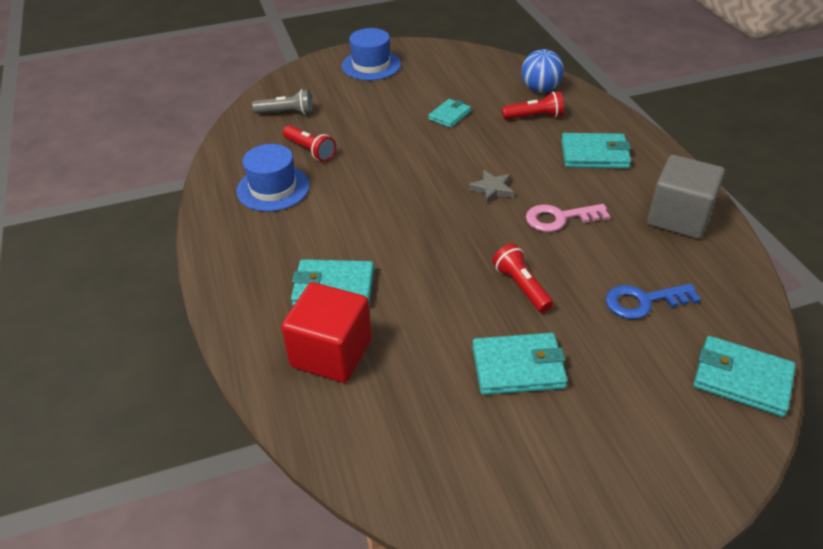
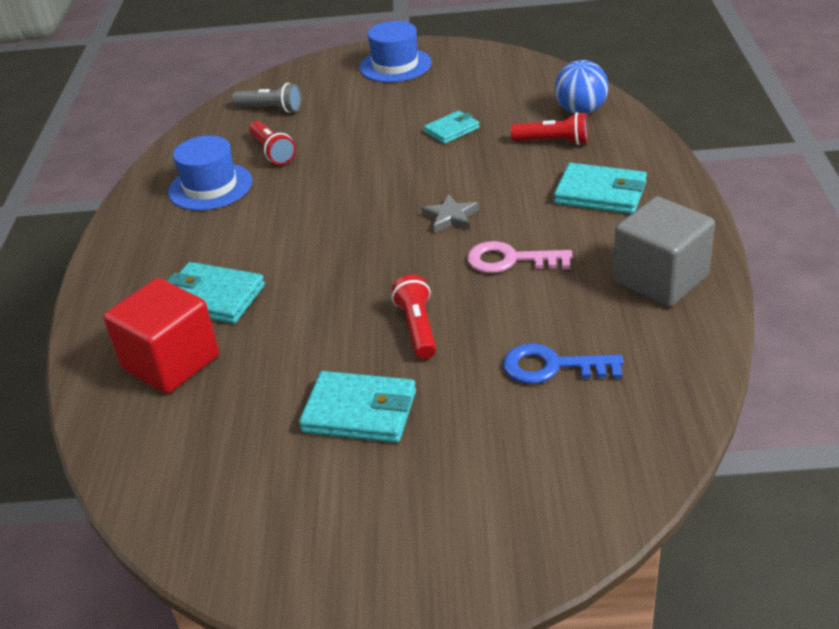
camera: 20 degrees right, 5 degrees down
(742, 379) = (618, 472): turquoise wallet -> none

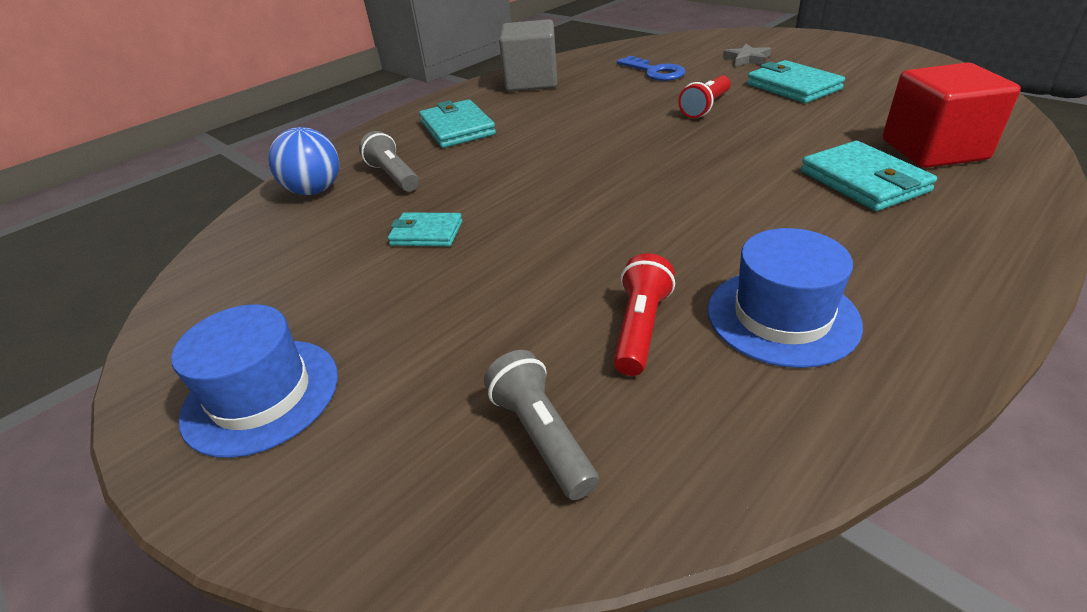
camera: 135 degrees left, 0 degrees up
(450, 217) = (576, 157): grey star -> grey star (747, 59)
(510, 260) = (588, 117): pink key -> none
(553, 142) = (393, 176): red flashlight -> grey flashlight

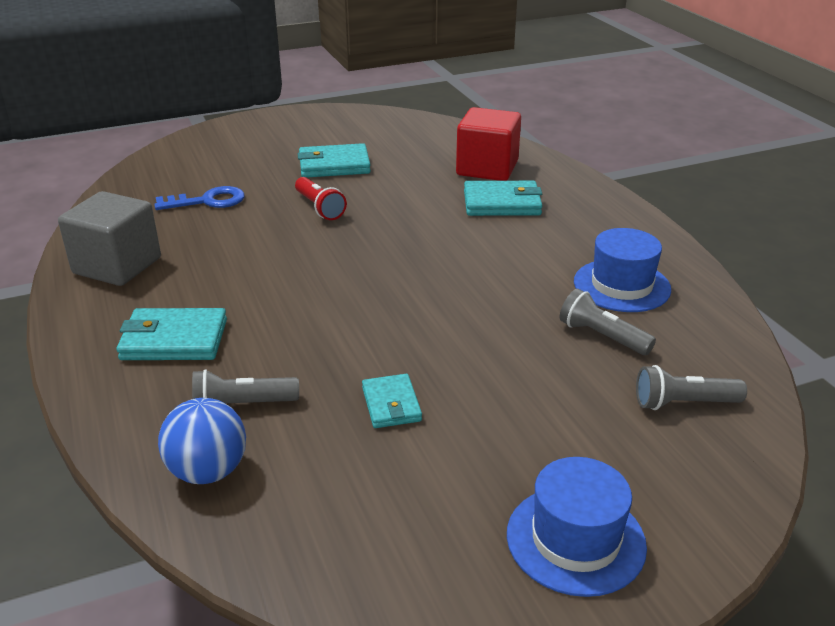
camera: 70 degrees left, 5 degrees down
(426, 233) = (391, 404): turquoise wallet -> turquoise wallet turned 45 degrees counterclockwise
(640, 328) = (602, 336): red flashlight -> grey flashlight
(747, 59) = (251, 158): grey star -> none

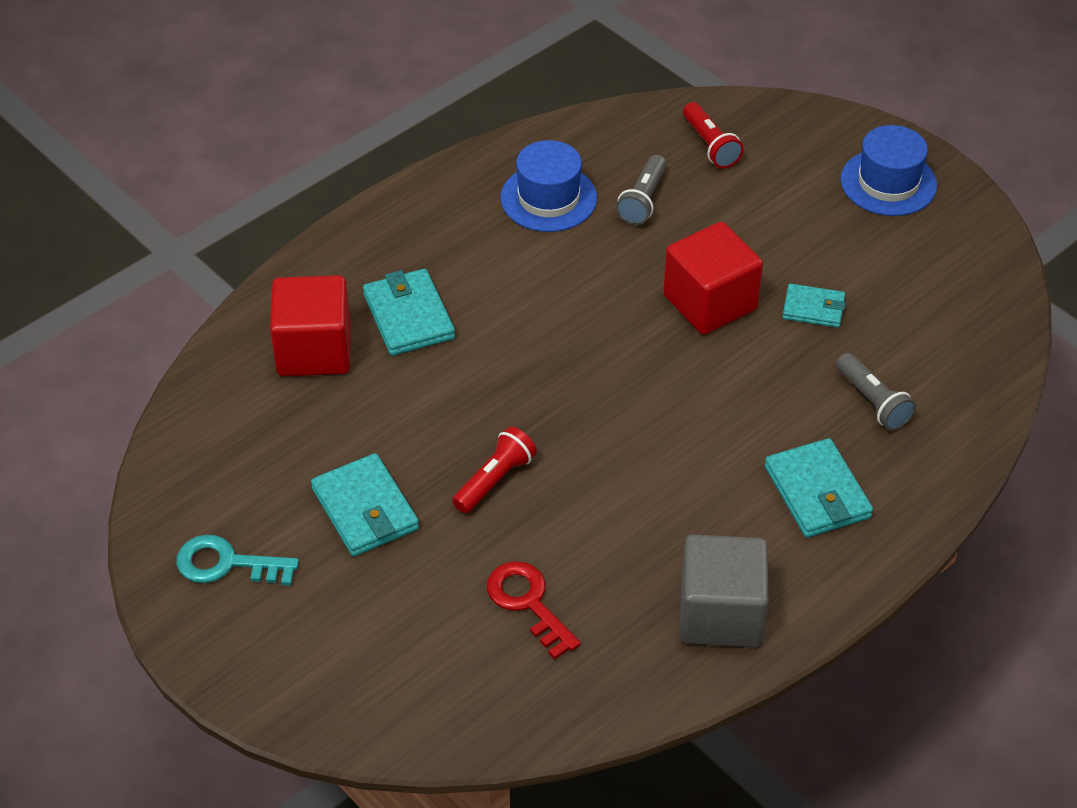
camera: 110 degrees left, 15 degrees up
(208, 201) = (528, 603): blue key -> red key
(208, 471) = (955, 390): blue ball -> none
(330, 126) = (227, 564): none -> turquoise key
(391, 404) = (813, 308): turquoise wallet -> turquoise wallet turned 45 degrees clockwise
(438, 341) = (710, 302): none -> red cube
(683, 403) = (710, 145): grey flashlight -> red flashlight

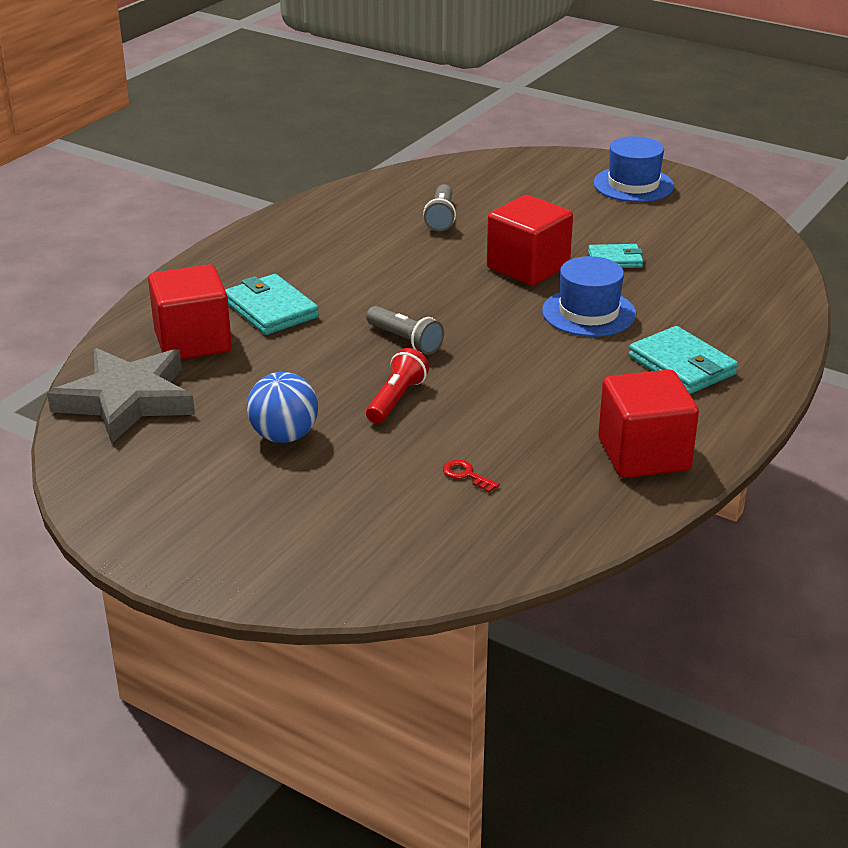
camera: 15 degrees left, 15 degrees down
(225, 424) = (127, 400): none -> grey star
(227, 564) = (164, 494): turquoise key -> none
(365, 509) = (284, 436): turquoise wallet -> blue ball
(528, 603) = (466, 475): red key -> red key, size x0.53
(548, 198) = (361, 226): blue hat -> blue hat (589, 313)
(710, 145) = (480, 182): red flashlight -> none
(720, 614) = (643, 454): grey cube -> red cube
(873, 402) = (695, 306): grey flashlight -> grey flashlight (405, 341)

